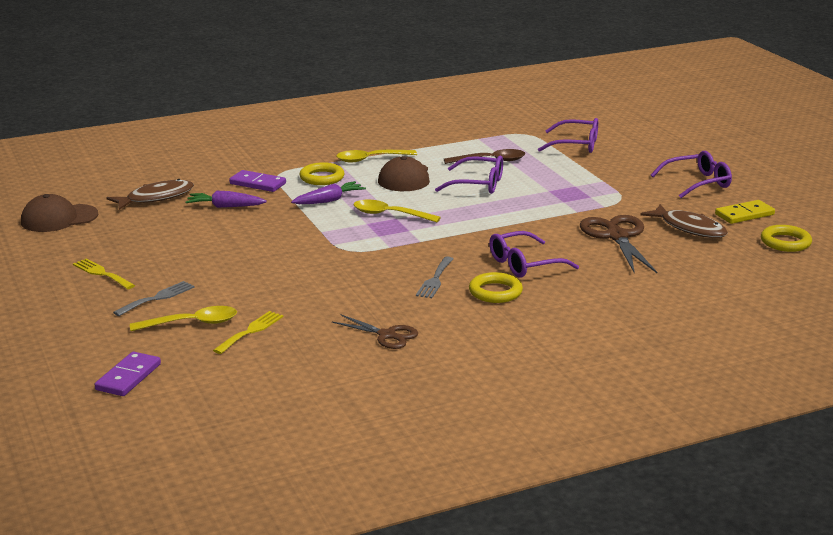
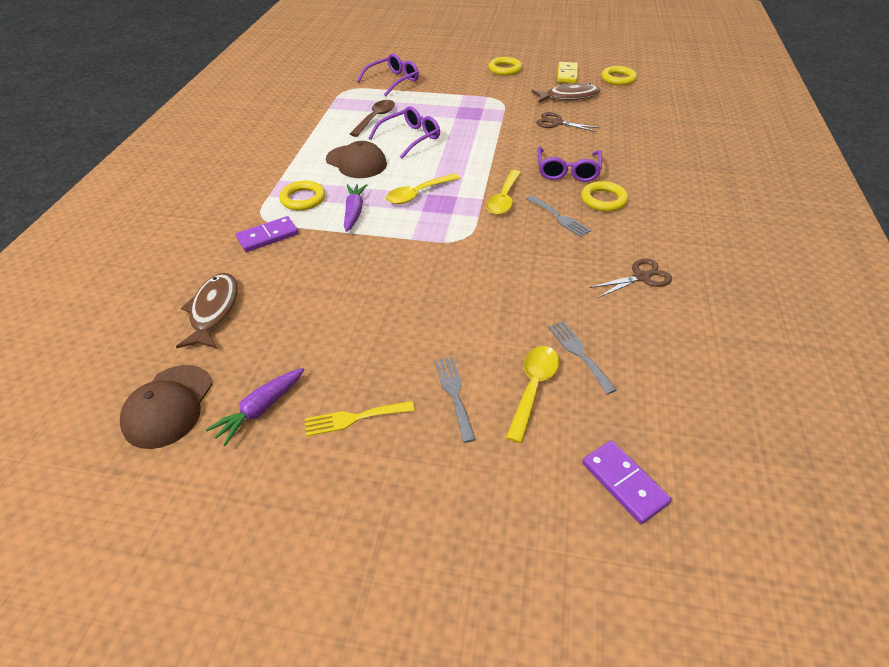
camera: 55 degrees left, 20 degrees up
(225, 206) = (293, 273): purple carrot -> purple carrot (260, 409)
(251, 331) = (579, 353): yellow fork -> grey fork
(370, 159) = (299, 163): yellow spoon -> yellow spoon (503, 199)
(617, 236) = (556, 123): brown scissors -> brown scissors, size x0.60
(697, 183) = (505, 69): purple glasses -> yellow ring

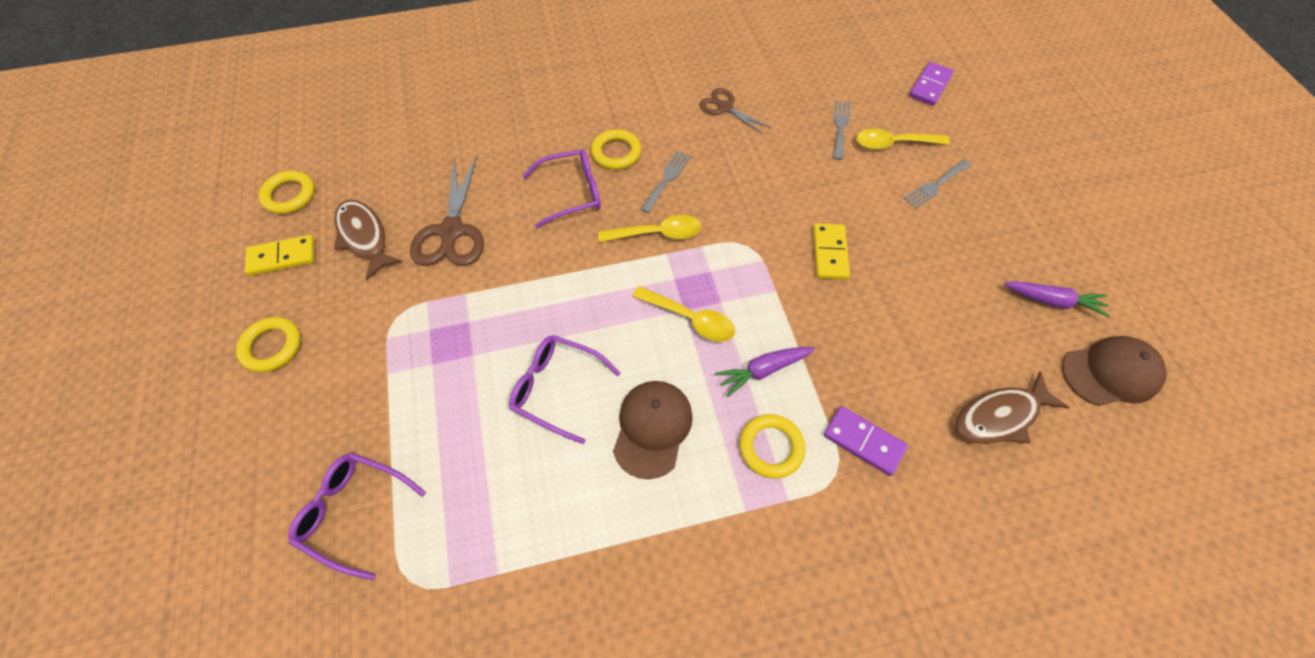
camera: 115 degrees left, 15 degrees up
(354, 418) = (1006, 236): yellow fork -> none
(375, 118) = (511, 469): brown spoon -> none
(424, 280) = (829, 253): none -> yellow domino
(556, 123) = (451, 231): brown scissors -> brown scissors, size x1.66
(579, 353) = (840, 127): grey fork -> grey fork turned 150 degrees clockwise

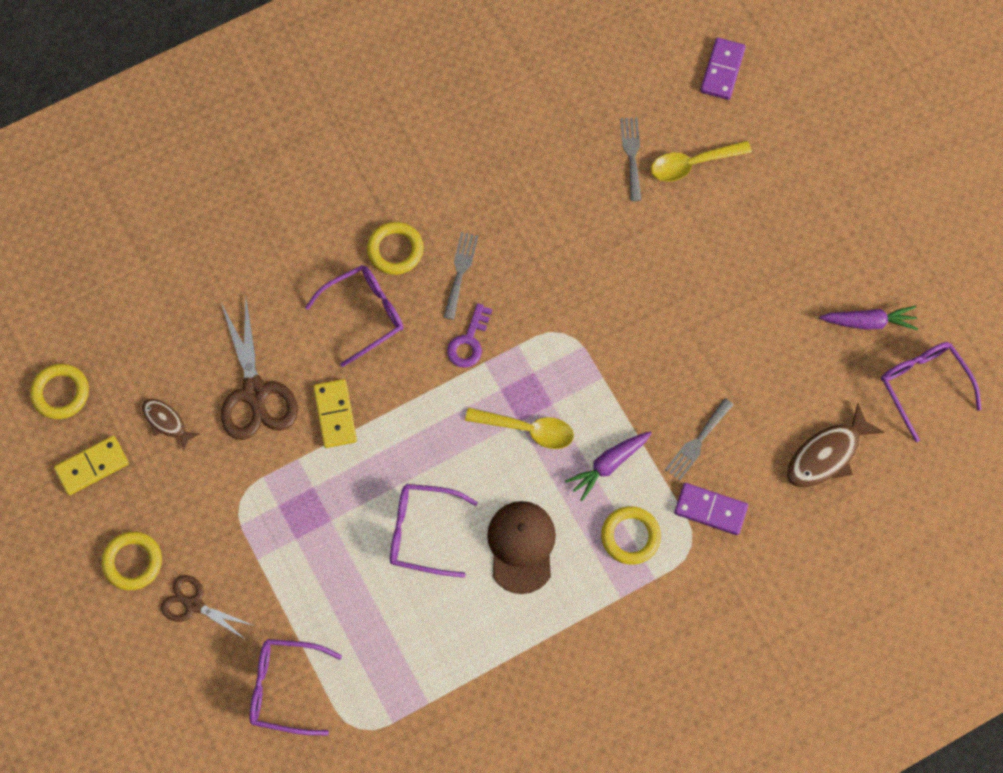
camera: 15 degrees left, 10 degrees up
(364, 237) = (166, 422): brown fish -> brown fish, size x0.61
(657, 233) = (469, 341): yellow spoon -> purple key
(725, 107) = (499, 158): brown scissors -> brown scissors (194, 605)
(829, 253) = (647, 321): yellow domino -> yellow domino (335, 414)
(935, 185) = (743, 210): grey fork -> grey fork (697, 442)
(1110, 373) = (923, 386): brown cap -> purple glasses

